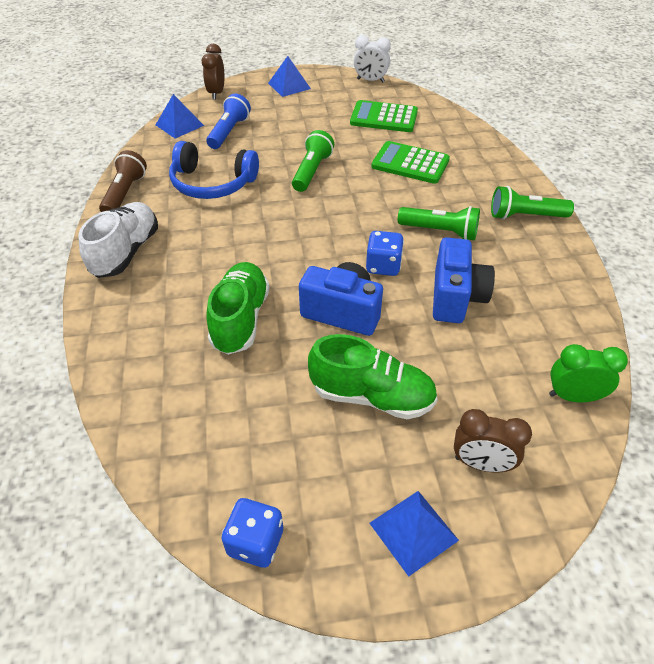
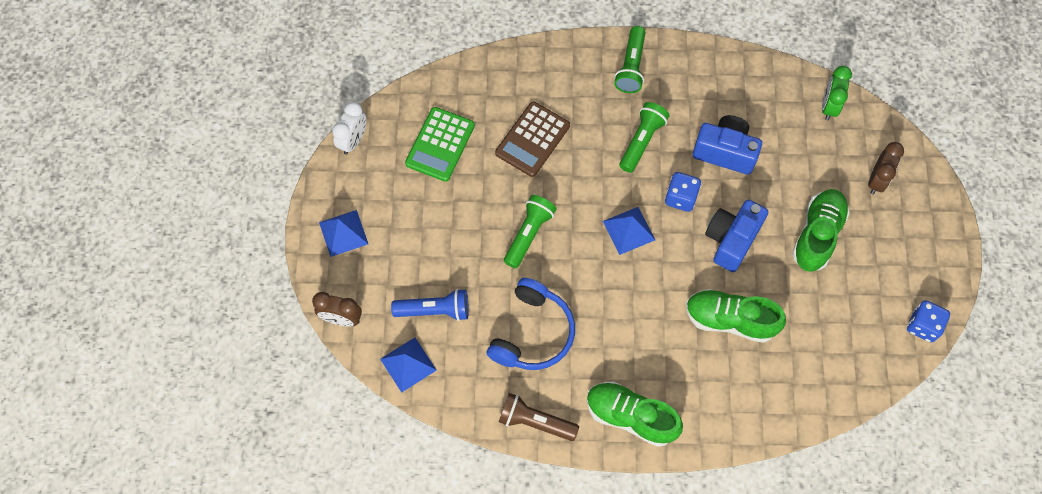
camera: 80 degrees left, 20 degrees up
(126, 252) = (630, 417): white shoe -> green shoe
(229, 132) = (435, 310): blue flashlight -> blue flashlight turned 150 degrees clockwise
(311, 171) = (528, 234): green flashlight -> green flashlight turned 90 degrees clockwise
(410, 163) = (532, 139): green calculator -> brown calculator
(413, 531) = (921, 232): blue pyramid -> blue pyramid (629, 230)

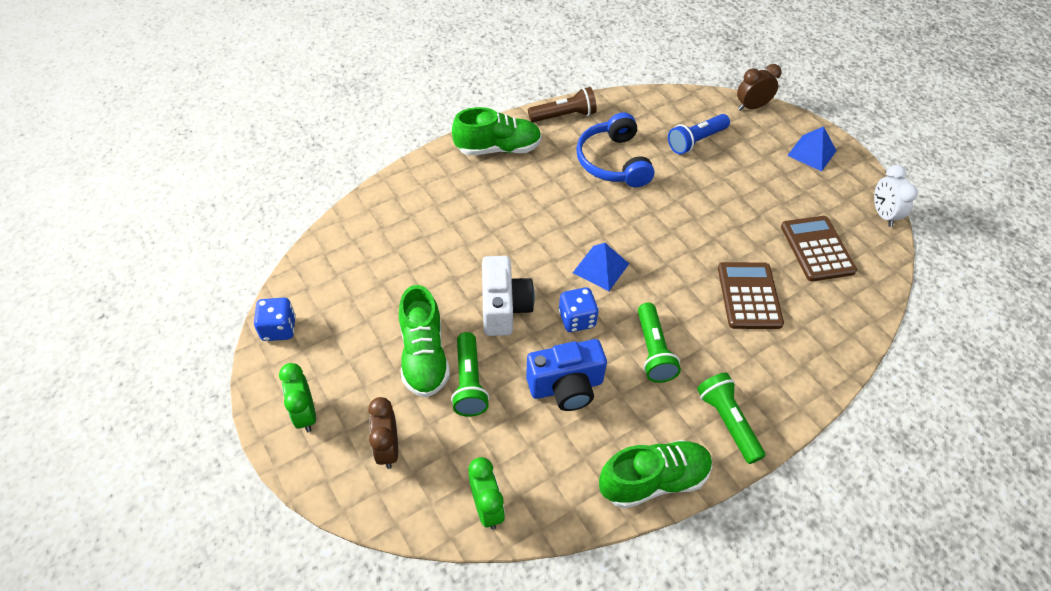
camera: 145 degrees right, 15 degrees down
(408, 364) = (680, 105): blue pyramid -> none
(440, 144) = (817, 249): green calculator -> brown calculator
(528, 234) = (679, 222): green flashlight -> green flashlight (469, 383)
(730, 320) = (463, 245): green shoe -> green shoe (653, 480)
(731, 240) = (504, 308): blue camera -> white camera
(926, 239) = (305, 414): none -> green clock

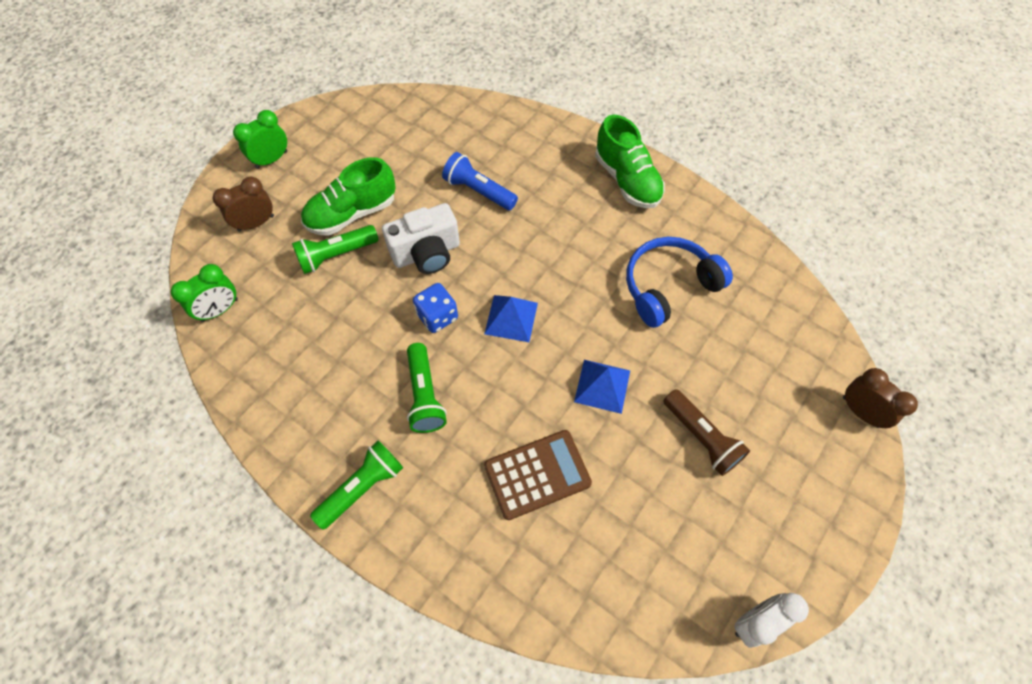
camera: 70 degrees right, 10 degrees up
(279, 329) = (344, 110): blue dice -> none
(564, 115) = (712, 220): brown flashlight -> brown flashlight (702, 437)
(566, 387) = (356, 331): blue camera -> none
(653, 351) = (425, 395): green flashlight -> green flashlight turned 75 degrees counterclockwise
(653, 480) = (278, 433): green shoe -> none
(696, 141) = (754, 361): blue flashlight -> blue flashlight (478, 191)
(812, 153) = (819, 505): blue pyramid -> blue pyramid (602, 386)
(817, 249) = (647, 541): brown calculator -> none

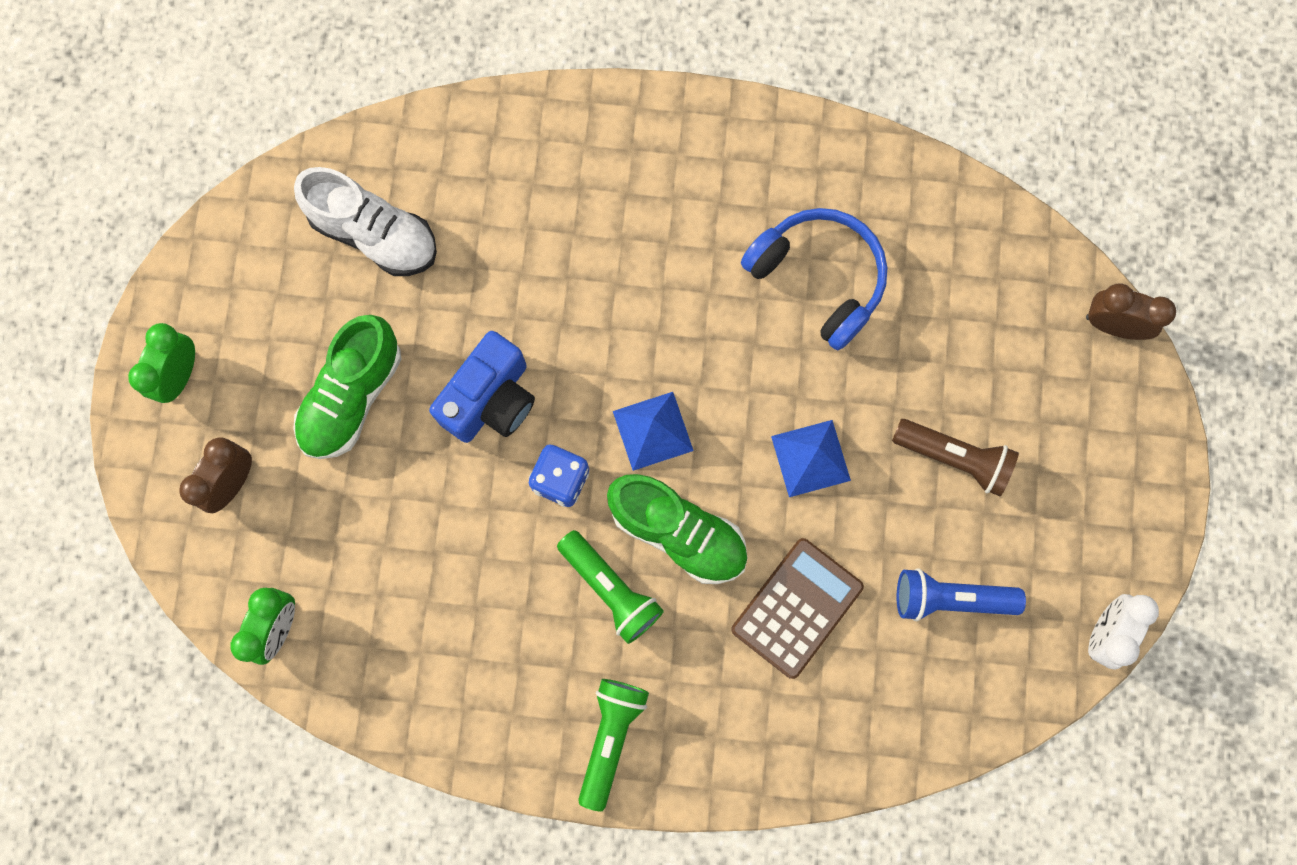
camera: 30 degrees left, 15 degrees up
(336, 255) = (374, 469): green flashlight -> none
(422, 143) = (375, 234): none -> white shoe
(427, 253) = (491, 400): white camera -> blue camera
(478, 191) = (499, 269): blue flashlight -> blue flashlight (950, 599)
(627, 180) = (685, 145): green shoe -> green shoe (678, 532)
(668, 286) = (819, 278): blue headphones -> blue headphones turned 105 degrees clockwise

